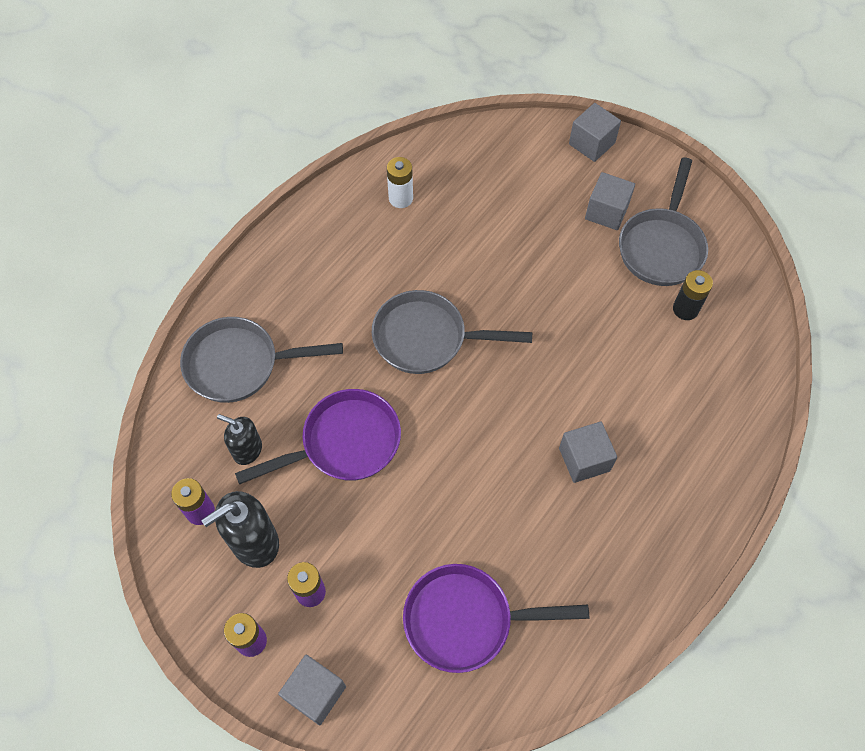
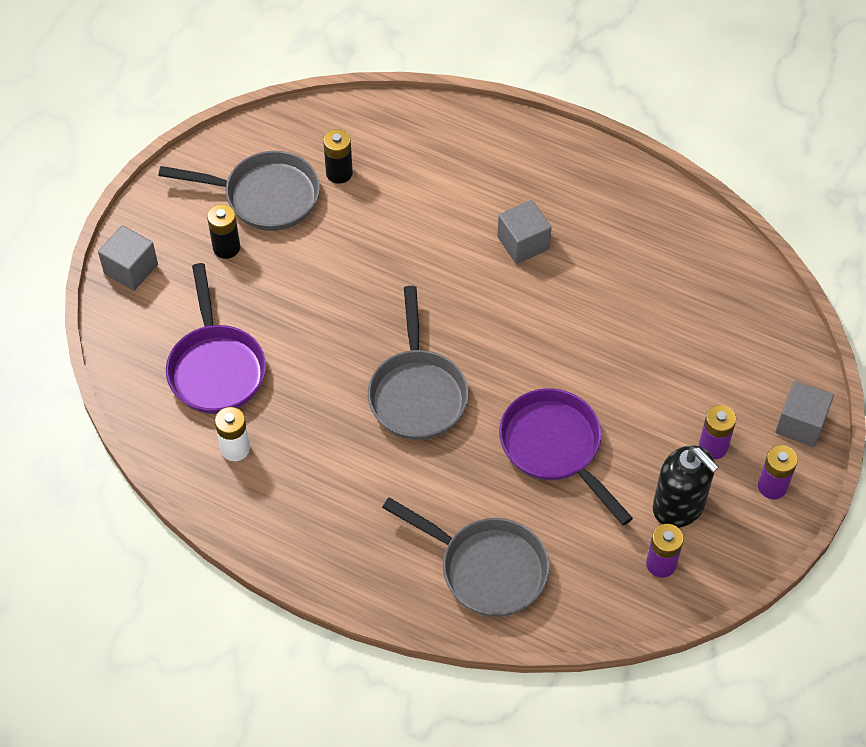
camera: 100 degrees left, 5 degrees down
(240, 364) = (486, 568): grey pan -> grey pan turned 45 degrees counterclockwise
(247, 450) = (584, 536): black soap dispenser -> none
(466, 620) = (701, 317): purple pan -> purple pan (216, 367)
(606, 212) = (226, 247): grey cube -> black battery

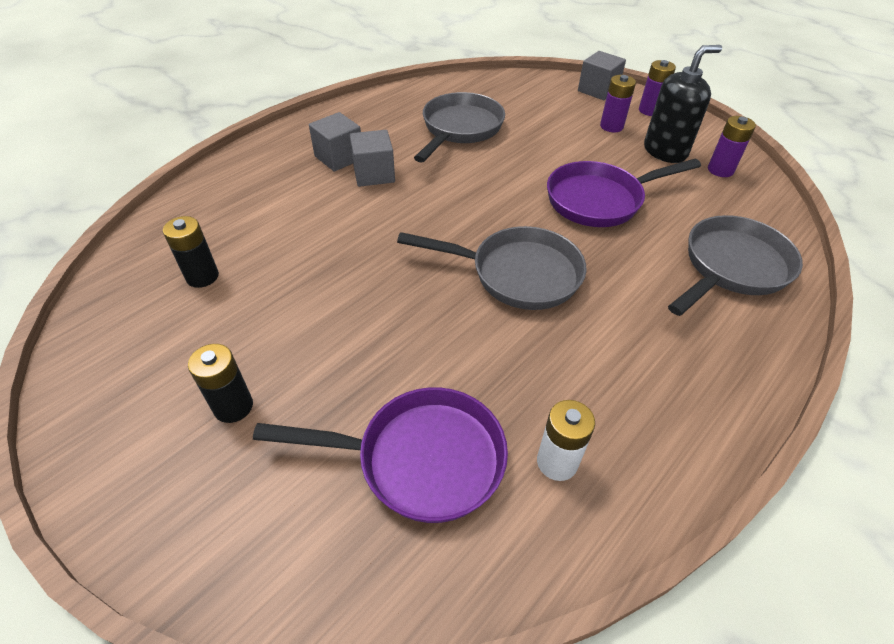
camera: 75 degrees left, 10 degrees down
(131, 269) = (192, 544): grey cube -> grey cube (339, 157)
(264, 196) = (183, 350): grey pan -> grey pan (460, 129)

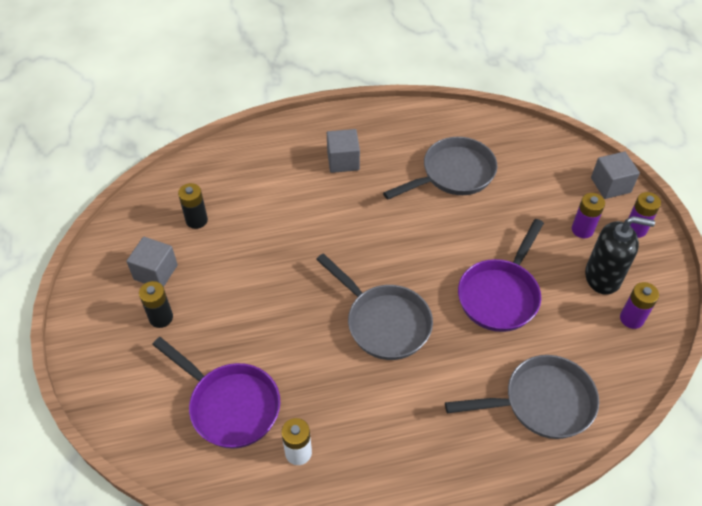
camera: 35 degrees right, 5 degrees up
(374, 174) = (355, 188): grey cube -> grey cube (155, 272)
(600, 200) = (500, 294): purple pan -> purple pan turned 75 degrees counterclockwise

